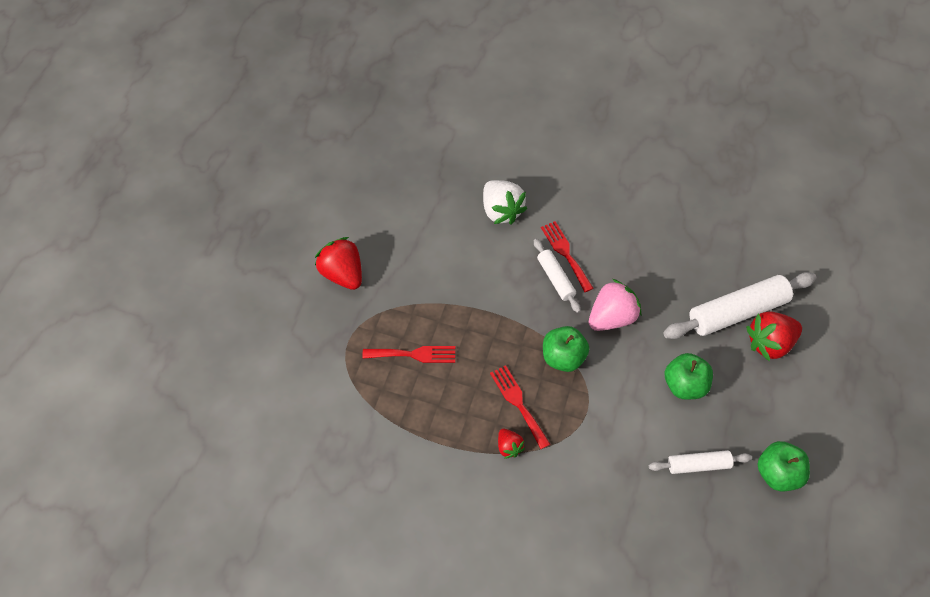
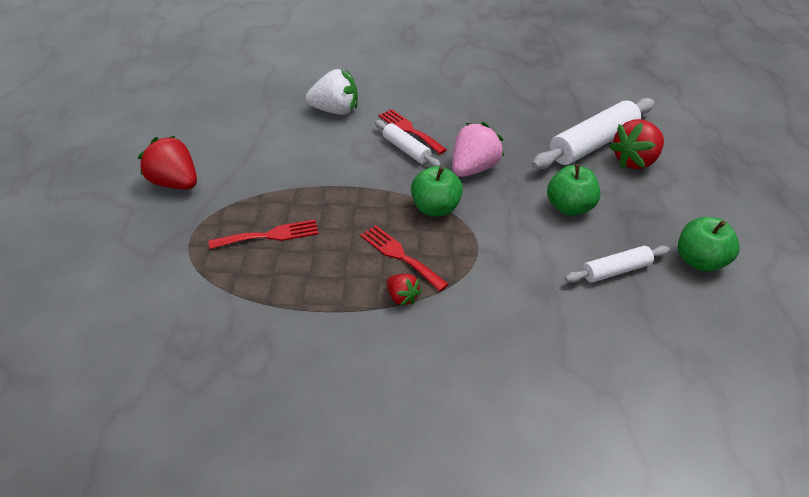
camera: 15 degrees left, 15 degrees down
(501, 211) = (335, 111): white strawberry -> white strawberry turned 45 degrees counterclockwise

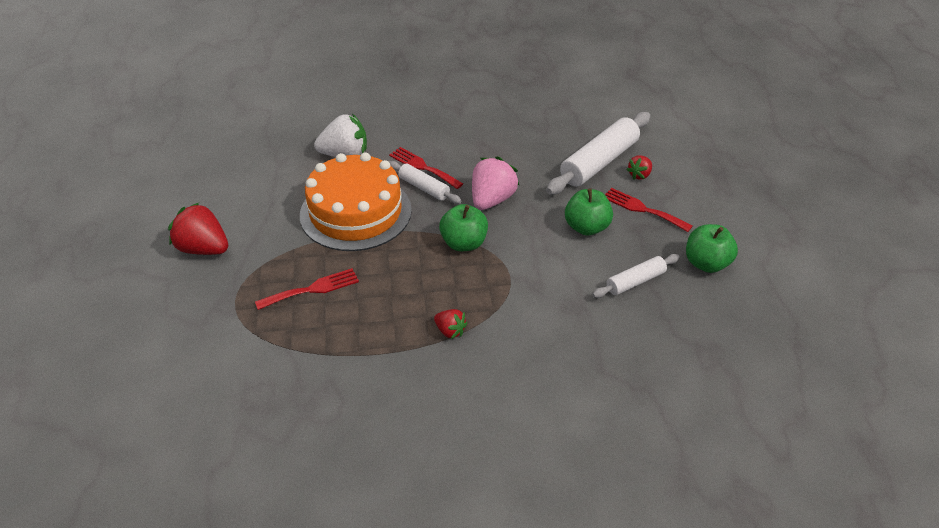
camera: 10 degrees left, 0 degrees up
(332, 165) = (356, 212): none -> orange cake
(400, 255) = (440, 292): red fork -> red fork (642, 209)
(635, 161) = (639, 175): red strawberry -> red strawberry, size x0.53

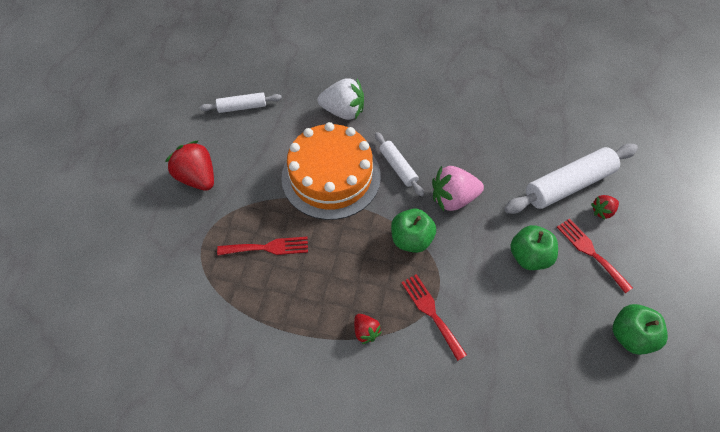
camera: 20 degrees right, 15 degrees up
(423, 167) = (405, 144): red fork -> red fork (431, 312)
(492, 200) = (453, 198): pink strawberry -> pink strawberry turned 150 degrees counterclockwise
(635, 281) = (553, 334): white rolling pin -> white rolling pin (242, 107)

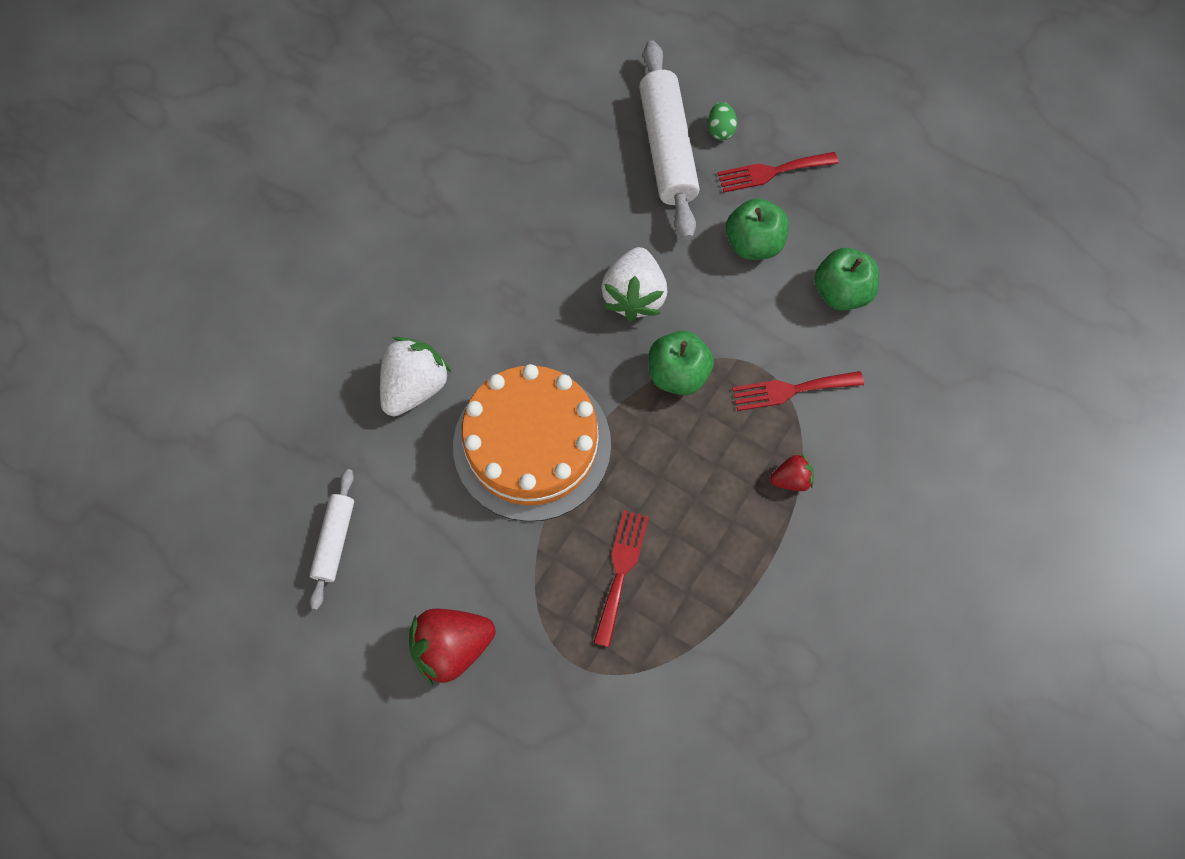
camera: 70 degrees left, 10 degrees up
(398, 167) = (553, 346): white rolling pin -> none
(453, 198) = (634, 296): pink strawberry -> white strawberry
(602, 211) = (720, 130): red strawberry -> green egg
(630, 336) = (889, 186): green apple -> green apple (841, 292)

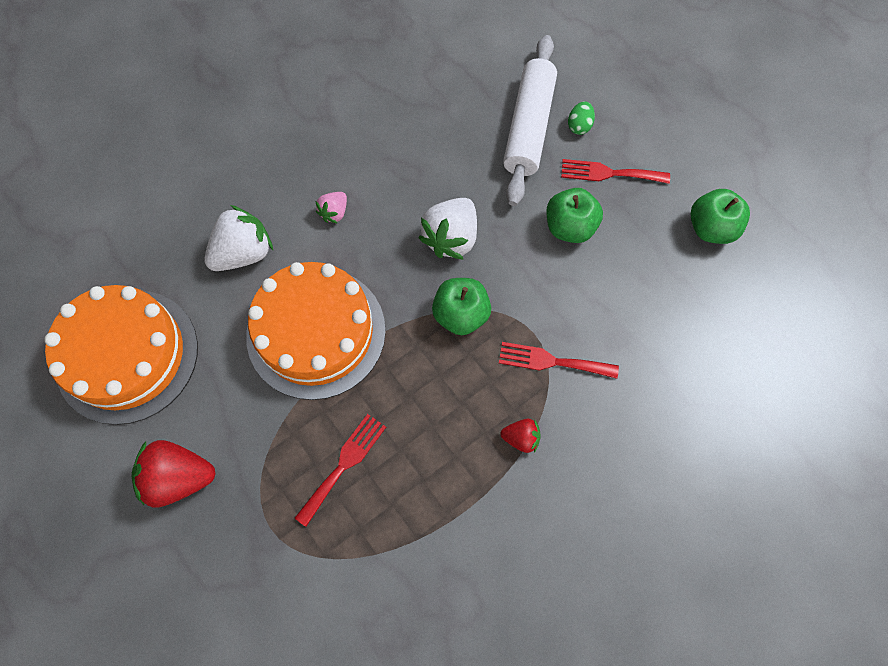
camera: 20 degrees right, 0 degrees up
(335, 541) = (127, 355): white rolling pin -> orange cake
(496, 309) = (334, 212): none -> pink strawberry
(841, 292) = (629, 292): green apple -> green apple (711, 228)

